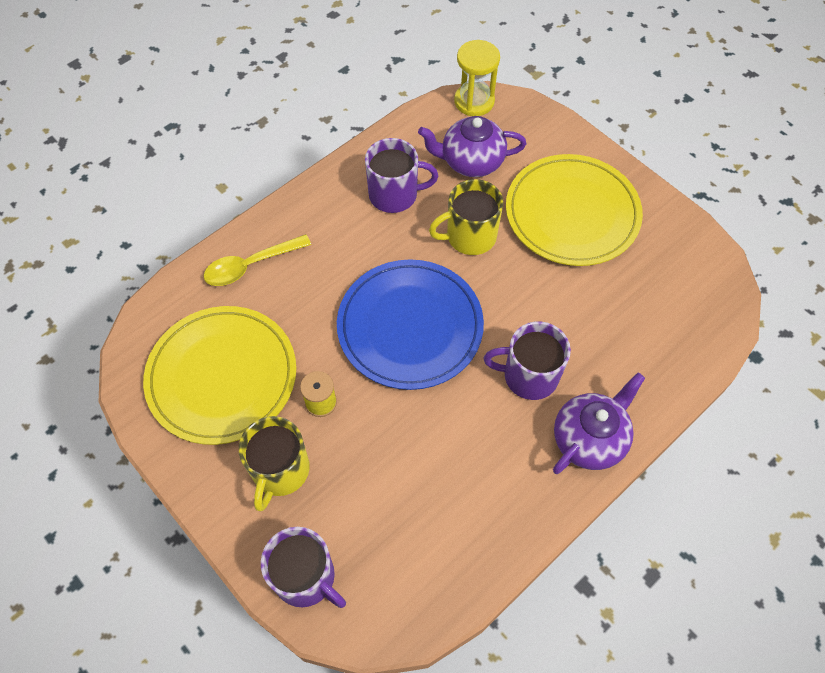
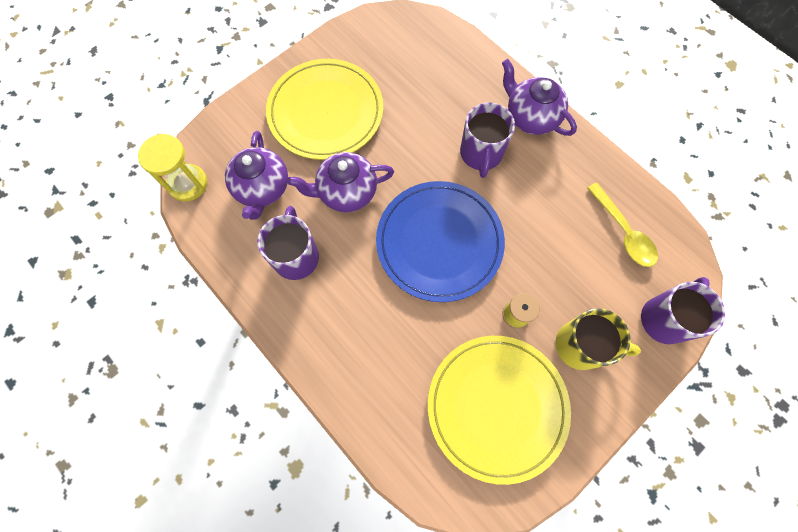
camera: 90 degrees left, 10 degrees up
(250, 266) = (374, 391): yellow spoon -> yellow spoon (623, 232)
(470, 236) = (346, 192): yellow mug -> purple teapot

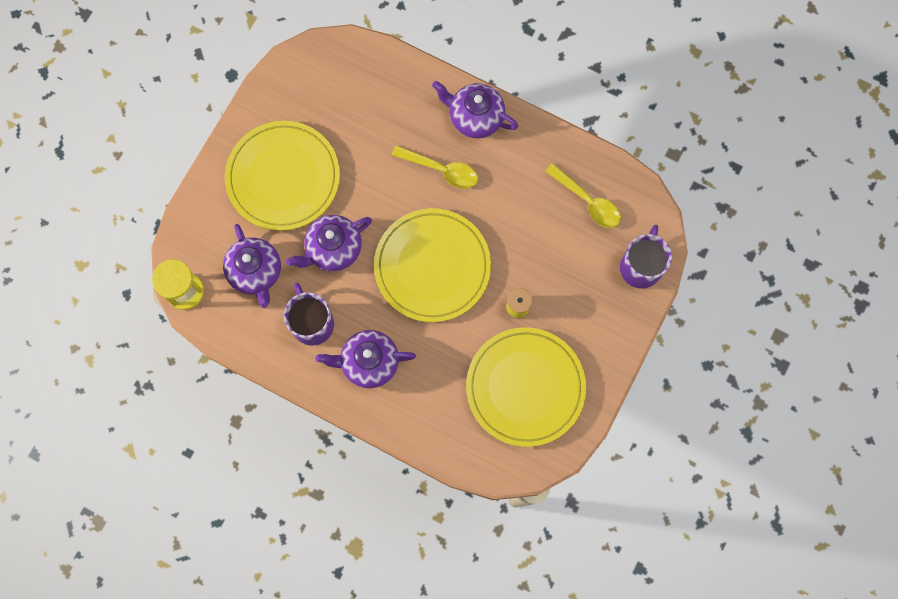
camera: 20 degrees left, 5 degrees up
(337, 317) = (369, 362): none -> purple teapot
(439, 242) = (432, 266): blue plate -> yellow plate
(481, 153) = (441, 170): purple mug -> yellow spoon
(581, 346) = (578, 314): yellow mug -> none

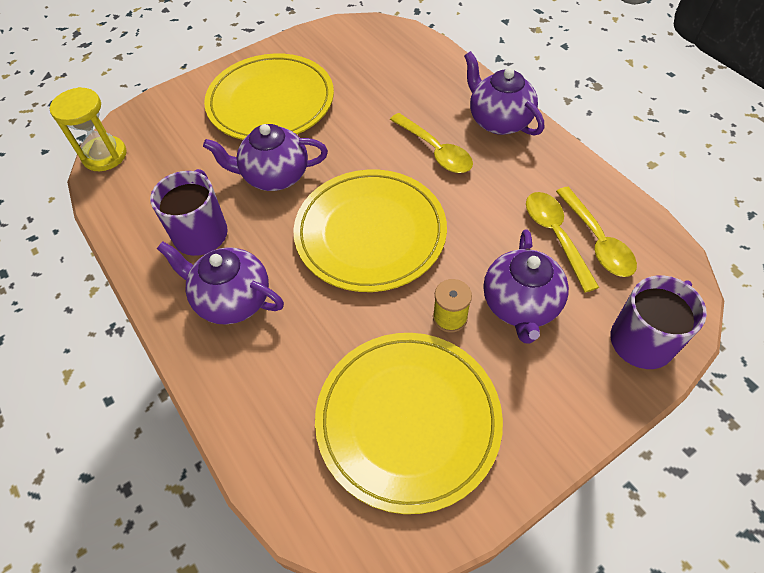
camera: 30 degrees right, 20 degrees down
(256, 272) = (183, 166): purple teapot -> purple teapot (520, 305)
(559, 210) = (555, 236): none -> yellow spoon

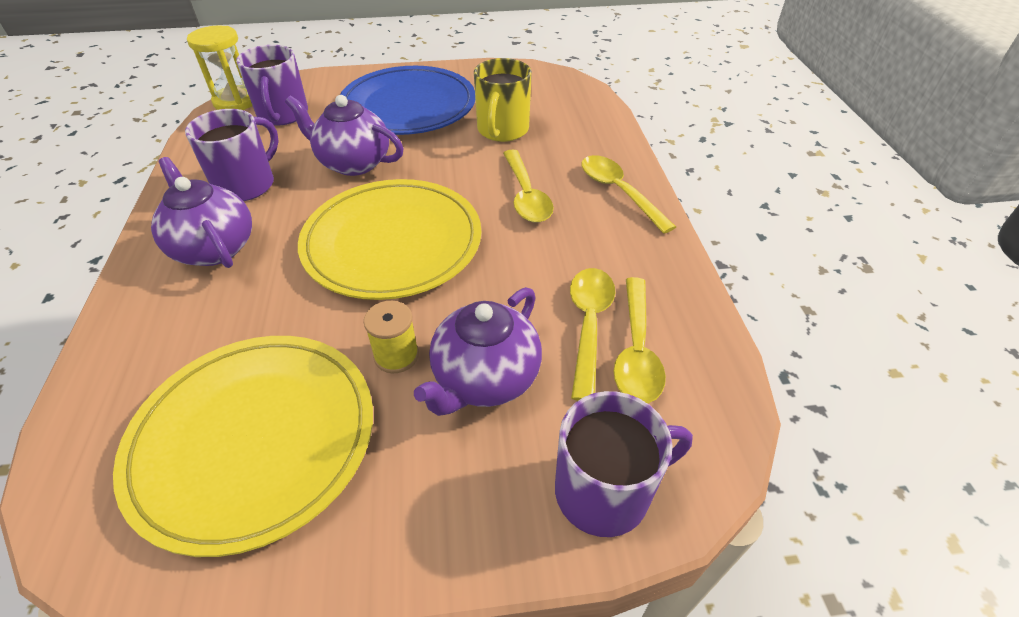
camera: 25 degrees right, 10 degrees down
(164, 153) = (282, 115): none -> purple mug
(271, 102) = (408, 106): yellow plate -> blue plate
(369, 97) = (502, 130): none -> yellow mug
(498, 121) = (618, 192): purple teapot -> yellow spoon

